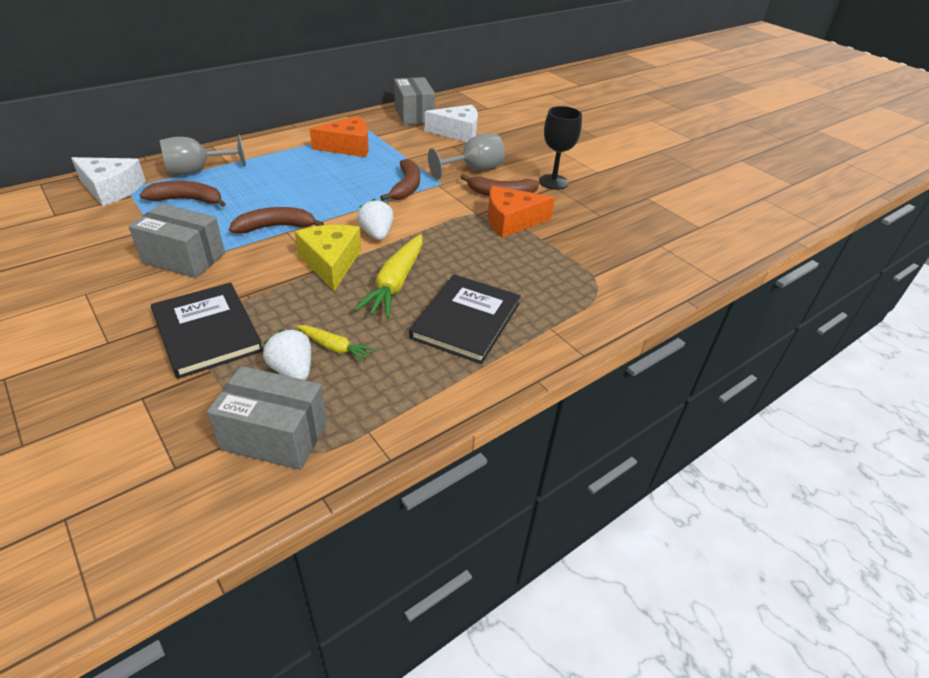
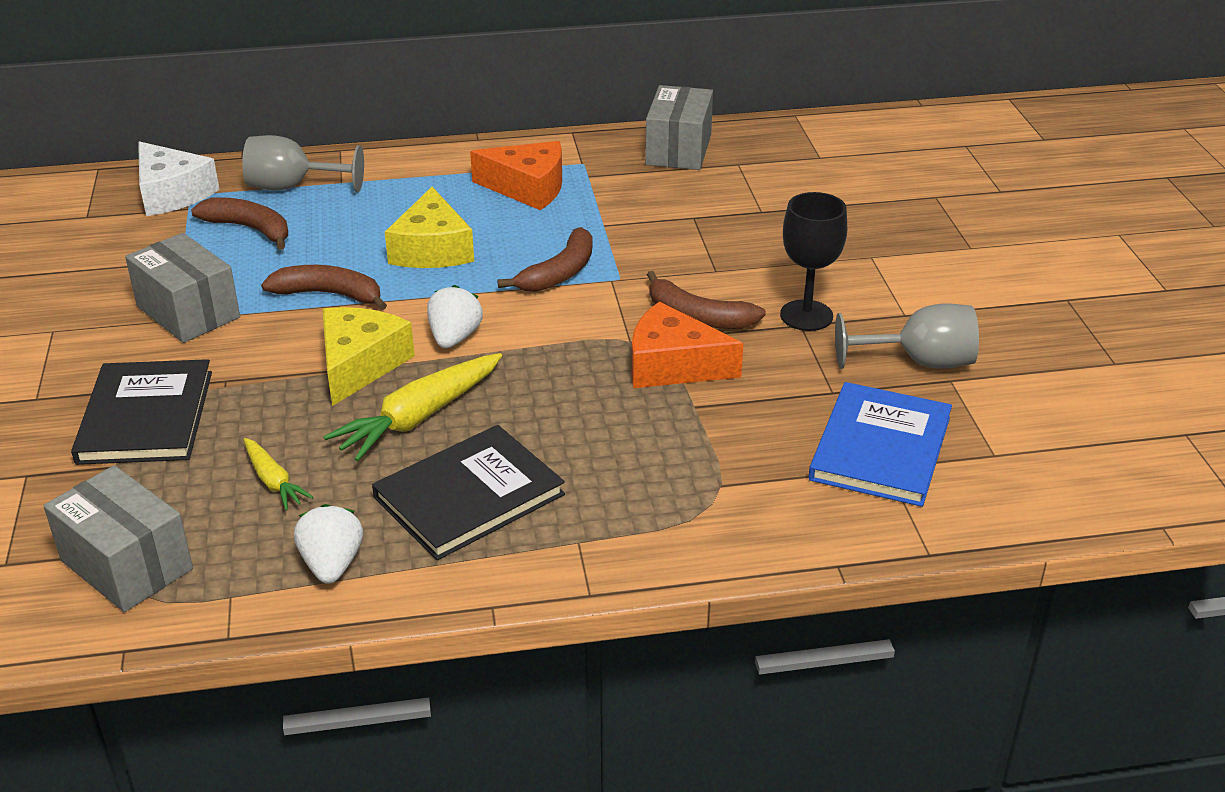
camera: 30 degrees right, 5 degrees down
(292, 370) = (203, 494): white strawberry -> white strawberry (332, 564)
(319, 189) = (432, 249): none -> yellow cheese
(458, 132) = (724, 194): white cheese -> none
(473, 169) = (691, 265): grey goblet -> grey goblet (919, 362)
(649, 237) = (880, 448): none -> blue book

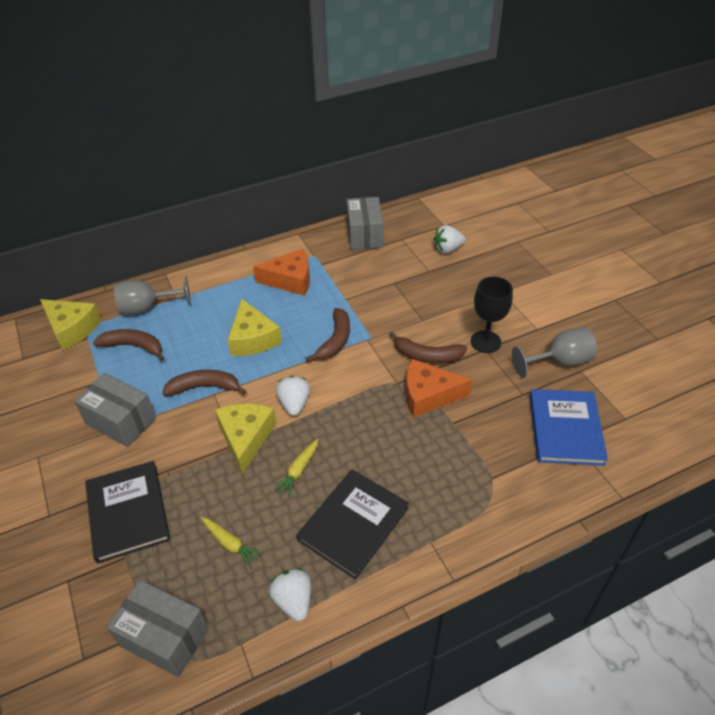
camera: 15 degrees left, 10 degrees up
(172, 193) = (72, 328): white cheese -> yellow cheese
(419, 417) = (299, 470): yellow carrot -> yellow carrot, size x0.56
(808, 188) = (447, 249): none -> white strawberry

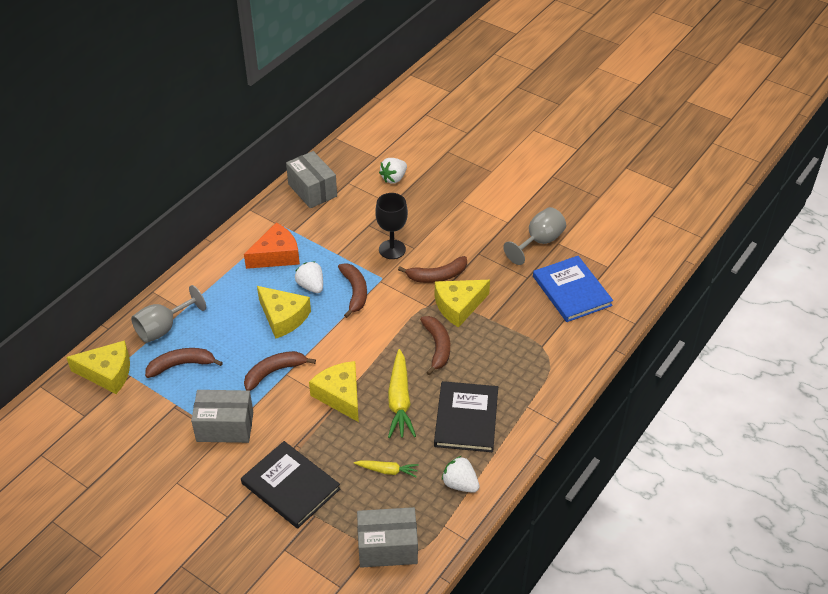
camera: 30 degrees left, 0 degrees up
(294, 404) = (359, 354): white strawberry -> white strawberry (311, 286)
(299, 470) = (400, 400): yellow carrot -> yellow carrot, size x1.79
(377, 429) = (437, 347): none -> brown banana
(428, 395) = (458, 306): orange cheese -> yellow cheese
(485, 342) = (475, 247): black goblet -> black goblet (392, 249)

